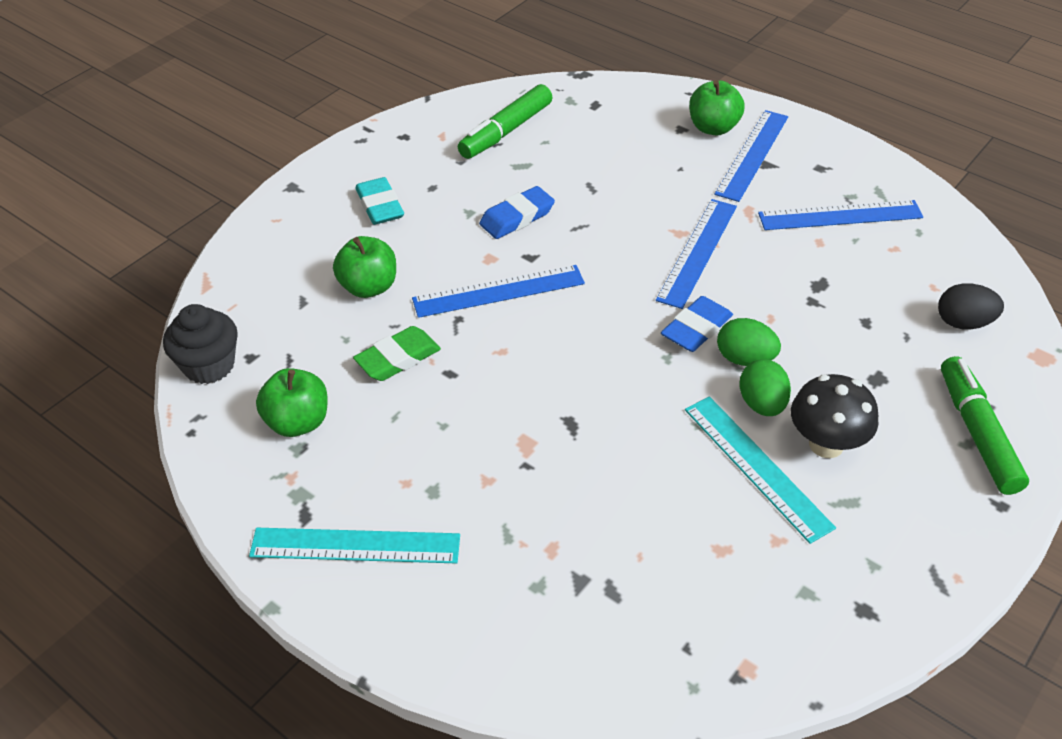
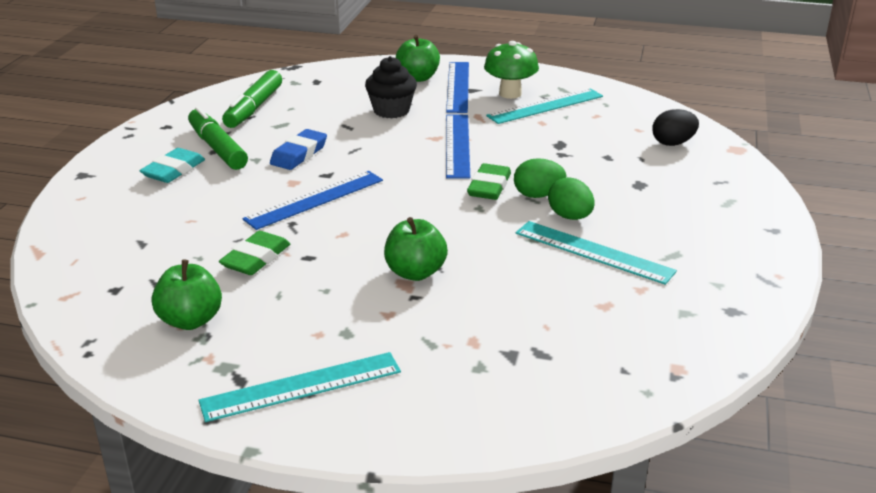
camera: 25 degrees left, 15 degrees down
(209, 365) = (77, 304): black cupcake -> black cupcake (391, 110)
(369, 287) = (198, 221): green apple -> green apple (415, 272)
(380, 206) = (173, 170): turquoise eraser -> turquoise eraser turned 75 degrees clockwise
(696, 329) = (489, 187): blue eraser -> green eraser
(808, 183) = (510, 94): none -> green mushroom
(826, 444) = (632, 227): black mushroom -> none
(840, 215) = (545, 106): blue ruler -> turquoise ruler
(977, 433) = (728, 196): green marker -> green marker (217, 148)

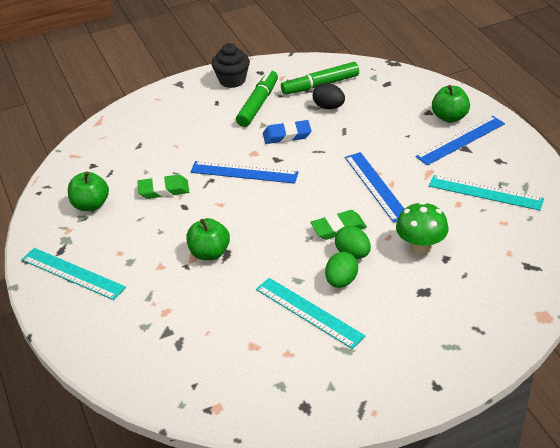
camera: 55 degrees right, 10 degrees up
(173, 170) = (217, 107): turquoise eraser -> none
(391, 110) = (387, 134): black cupcake -> black cupcake (232, 80)
(457, 145) = (376, 186): blue ruler -> blue ruler turned 75 degrees counterclockwise
(510, 94) = (482, 167): green mushroom -> green mushroom (420, 247)
(593, 252) = (309, 312): turquoise ruler -> turquoise ruler turned 45 degrees counterclockwise
(673, 143) = (509, 279): black egg -> black egg (328, 107)

